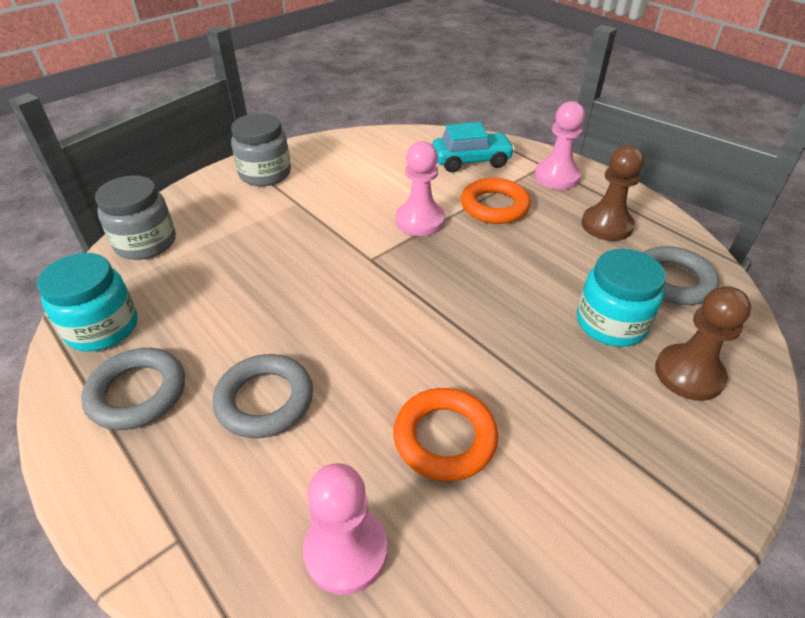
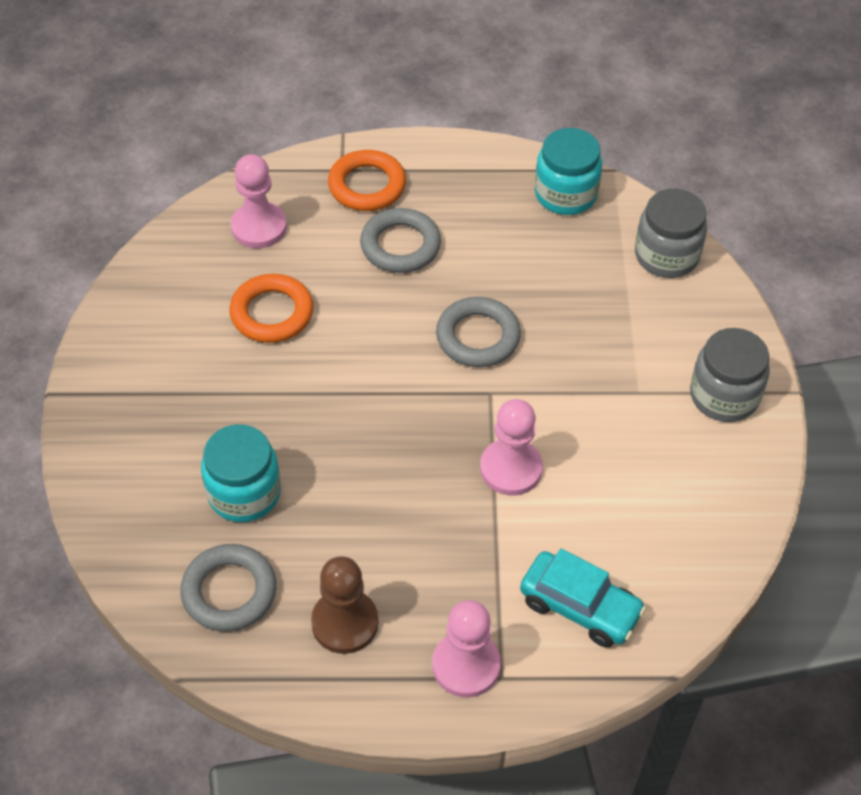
camera: 130 degrees right, 10 degrees up
(137, 393) = (474, 190): grey ring -> grey ring (478, 337)
(471, 161) = (580, 607): turquoise car -> turquoise car turned 90 degrees counterclockwise
(494, 206) = (472, 552): orange ring -> orange ring (367, 185)
(688, 374) = (154, 492): brown pawn -> none

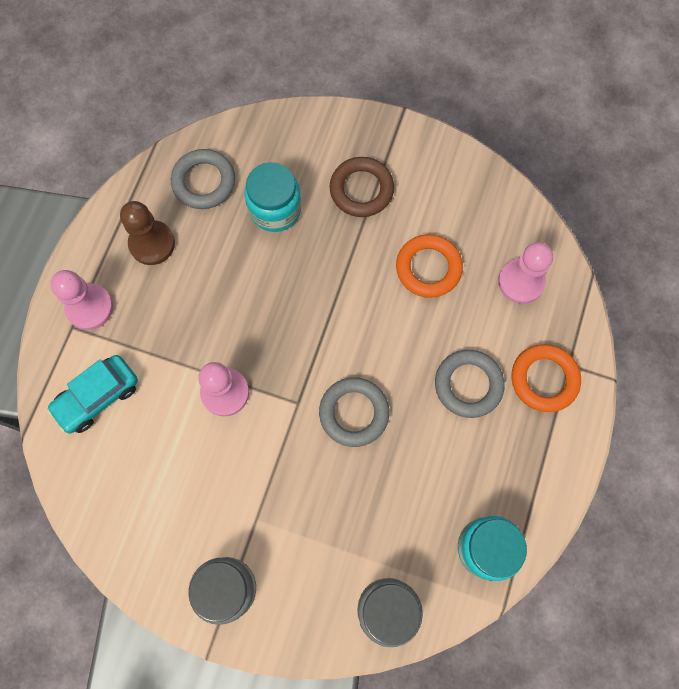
camera: 110 degrees right, 20 degrees up
(186, 407) = (361, 190): none -> brown ring

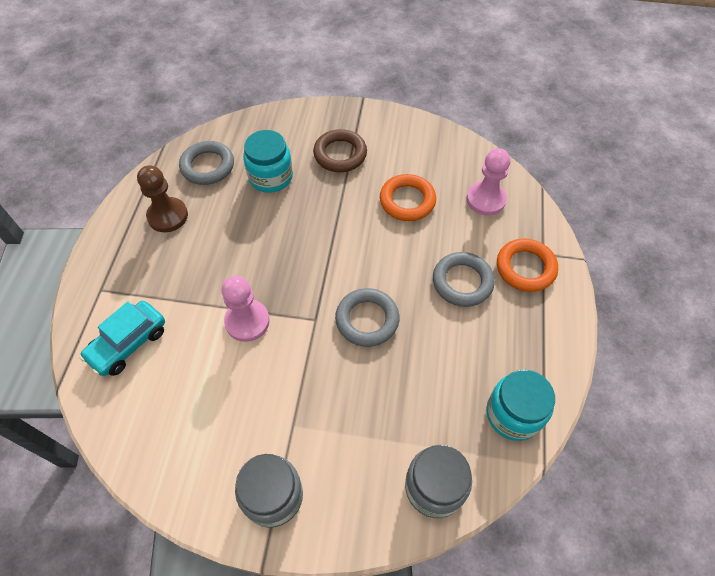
camera: 10 degrees left, 15 degrees down
(89, 307) = (115, 272): pink pawn -> none

